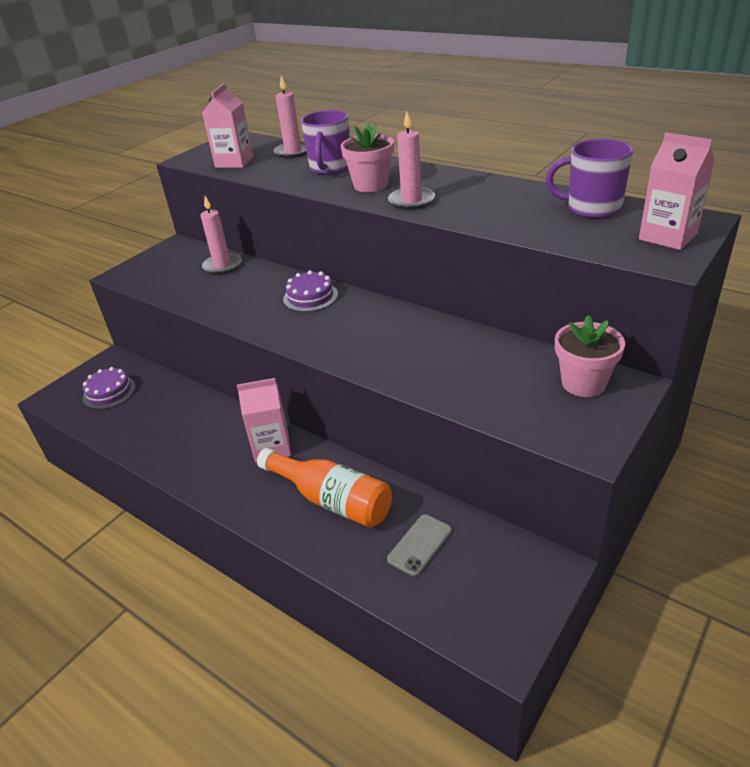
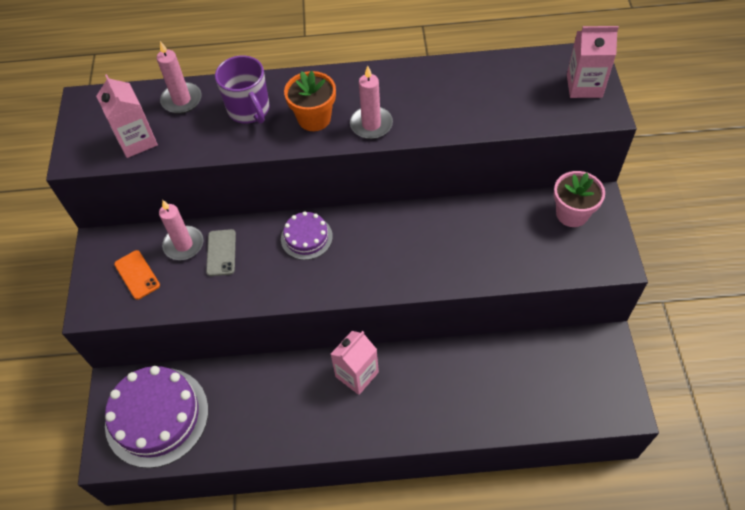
camera: 40 degrees left, 20 degrees up
(109, 392) = (157, 416): purple cake -> purple cake, size x1.96
(172, 269) = (137, 275): none -> orange phone
(331, 500) = (442, 386): orange bottle -> none
(371, 185) = (314, 118): pink flower pot -> orange flower pot
(420, 545) = (527, 379): grey phone -> grey phone (221, 253)
(592, 208) = (511, 75): purple mug -> none

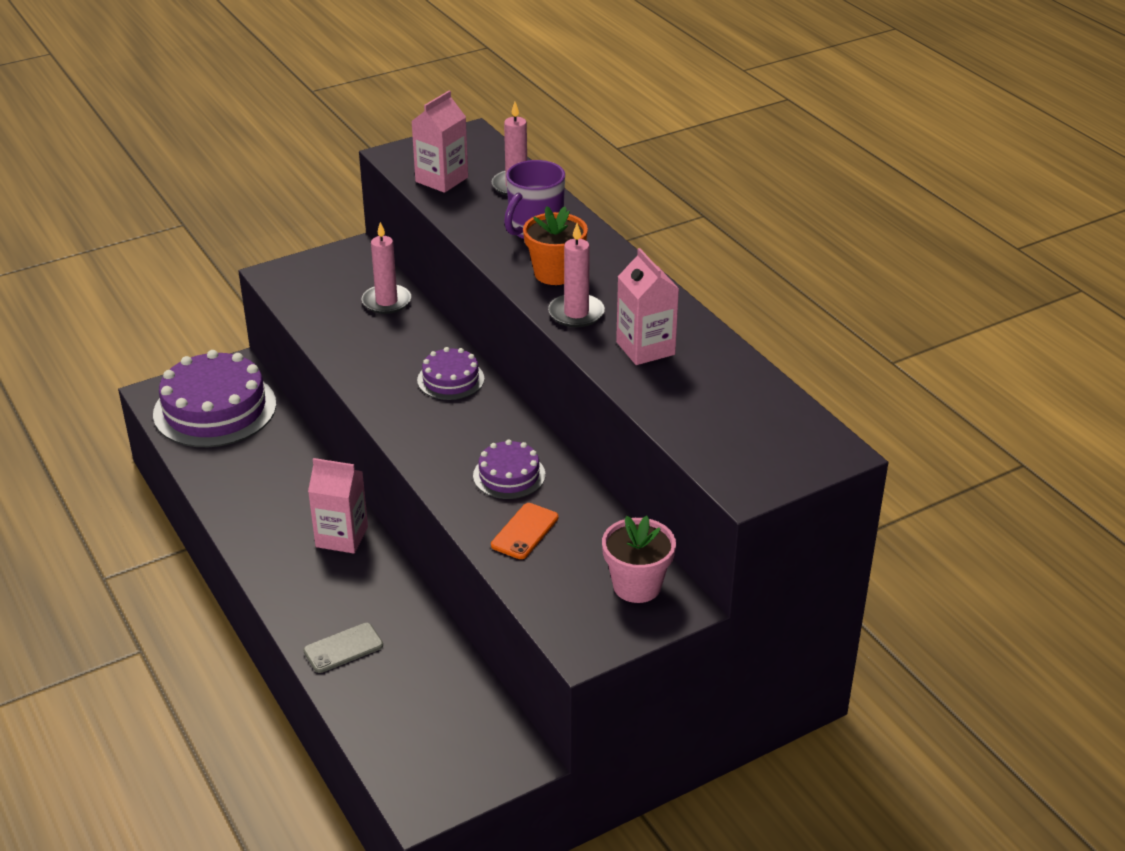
camera: 60 degrees right, 20 degrees down
(137, 275) = (331, 287): orange phone -> orange phone (525, 531)
(221, 253) = (392, 329): grey phone -> grey phone (343, 648)
(432, 241) = (509, 475): none -> purple cake
(584, 86) = (778, 460): pink carton -> pink carton (645, 348)

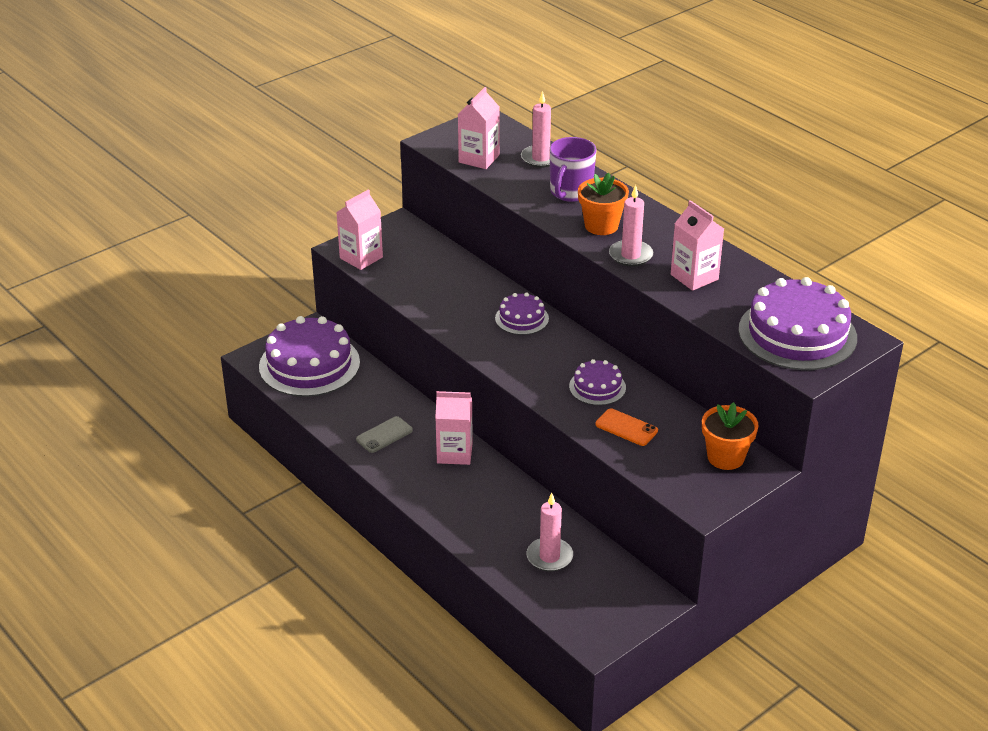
camera: 10 degrees left, 0 degrees up
(290, 287) = (361, 258): none -> pink carton
(343, 648) = (490, 536): grey phone -> grey phone (384, 435)
(386, 301) = (444, 262): pink candle -> pink candle (549, 557)
(525, 531) = (626, 427): orange phone -> orange phone turned 75 degrees counterclockwise
(637, 586) = (725, 457): pink flower pot -> orange flower pot
(750, 435) = (797, 333): none -> purple cake

